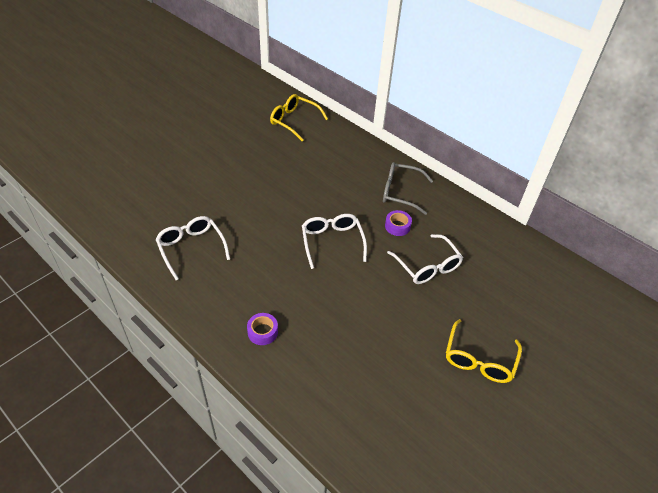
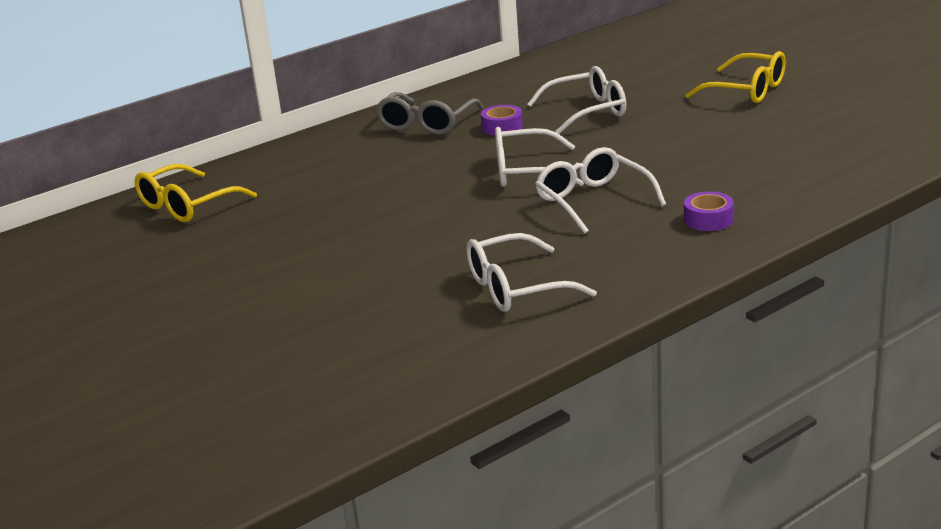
camera: 75 degrees left, 20 degrees down
(292, 275) = (593, 201): none -> white glasses

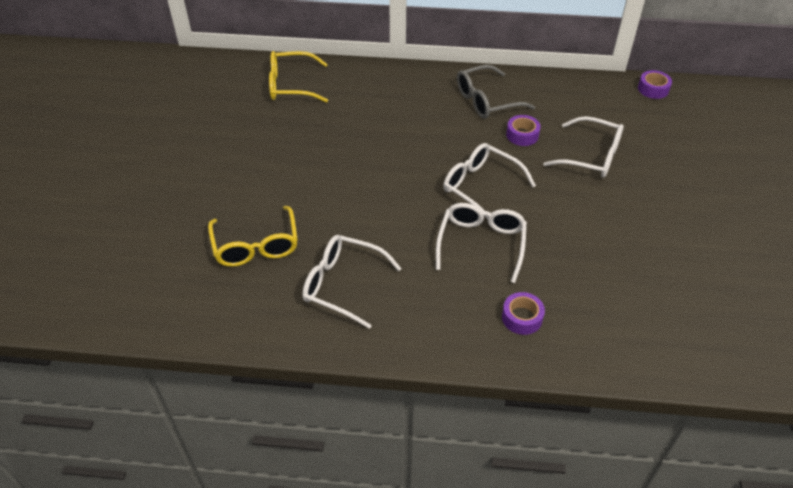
camera: 40 degrees right, 20 degrees up
(564, 54) = (653, 89): none -> purple tape
(747, 90) = (725, 211): yellow glasses -> yellow glasses (256, 246)

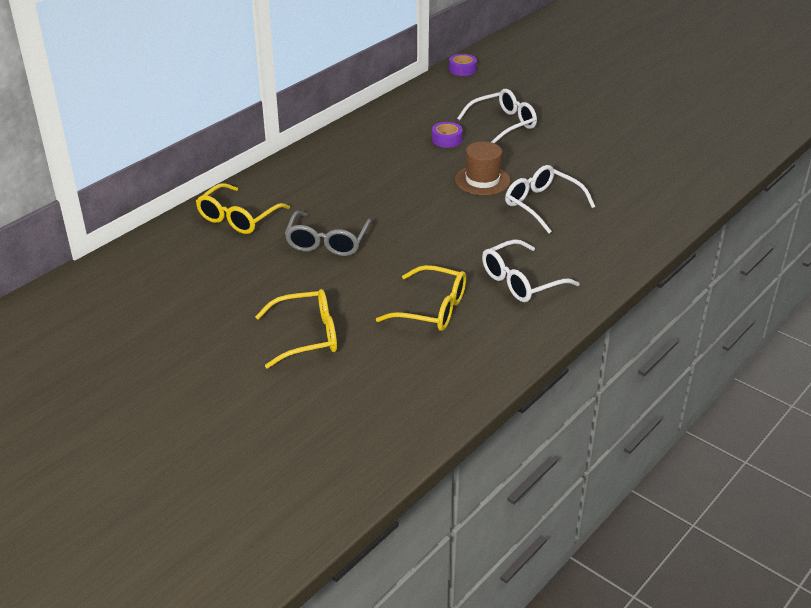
camera: 55 degrees left, 10 degrees down
(168, 193) = (307, 336): none -> yellow glasses
(480, 186) = (482, 180): white glasses -> brown hat
(486, 101) = (387, 137): grey glasses -> grey glasses (327, 242)
(522, 318) = (628, 218): purple tape -> none

